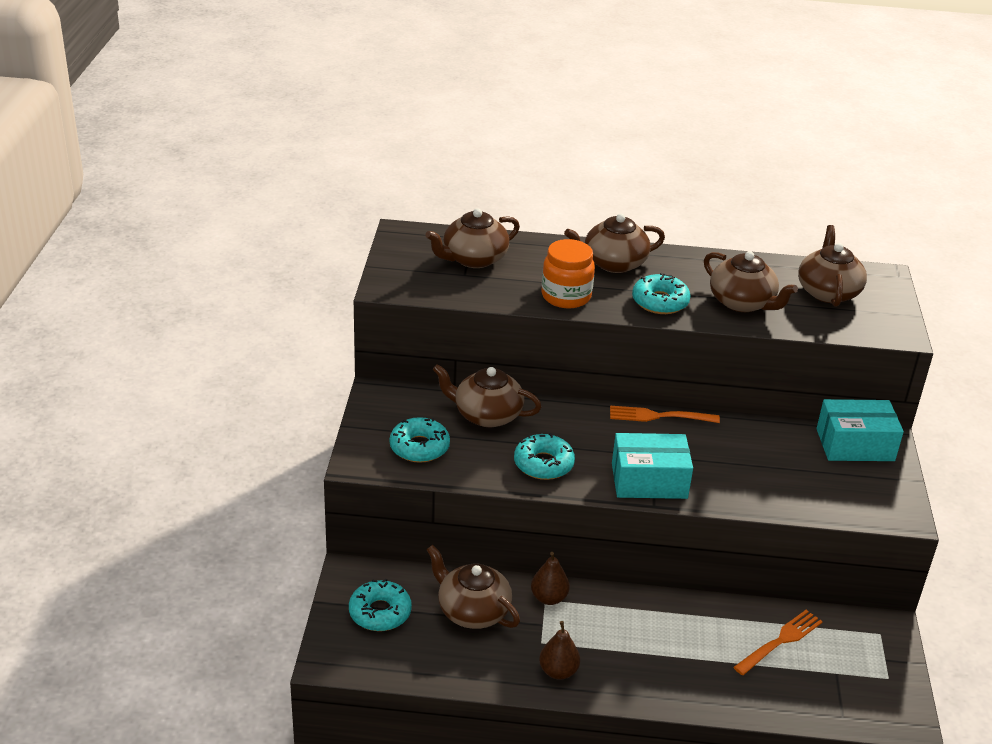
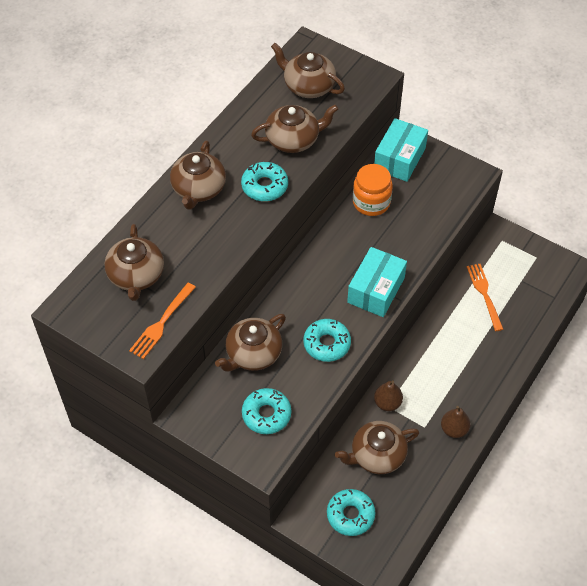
camera: 60 degrees left, 20 degrees up
(566, 296) = (224, 239): orange jar -> orange jar (371, 202)
(659, 416) = (313, 249): orange fork -> orange fork (161, 323)

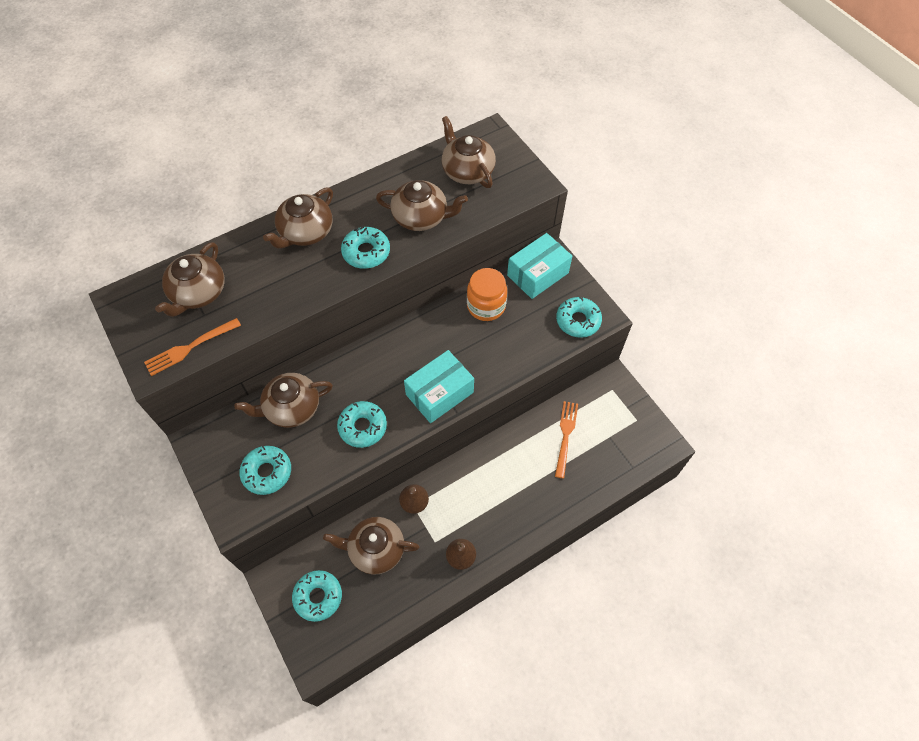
camera: 25 degrees right, 5 degrees up
(457, 185) = (578, 321): none -> turquoise donut

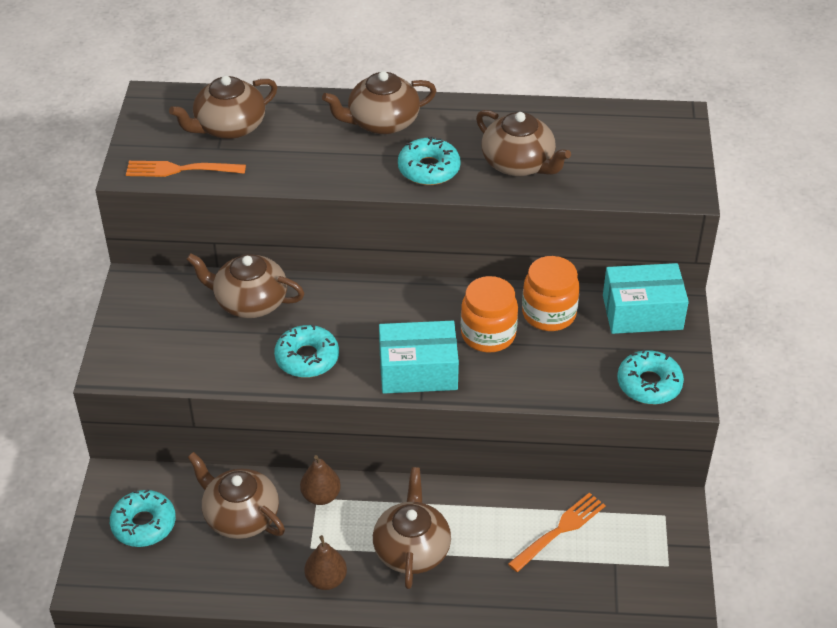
camera: 35 degrees right, 15 degrees down
(267, 472) = (176, 346): turquoise donut -> none
(461, 342) = (488, 334): none -> orange jar
(467, 171) = (614, 143): brown teapot -> brown teapot (412, 549)

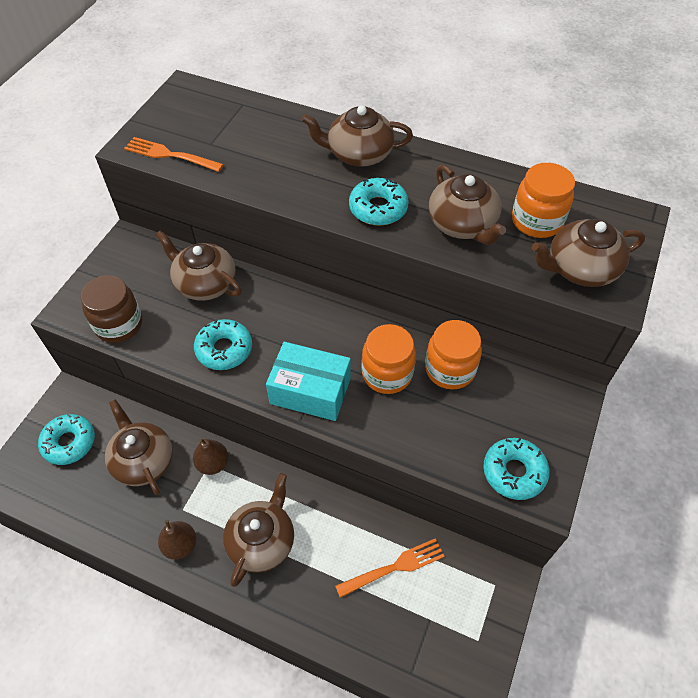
camera: 20 degrees right, 10 degrees up
(176, 366) = (119, 324): none -> brown jar
(229, 127) = (230, 127): brown teapot -> brown teapot (580, 268)
(588, 143) = (536, 221): none -> orange jar
(642, 312) = (537, 393): turquoise box -> none

